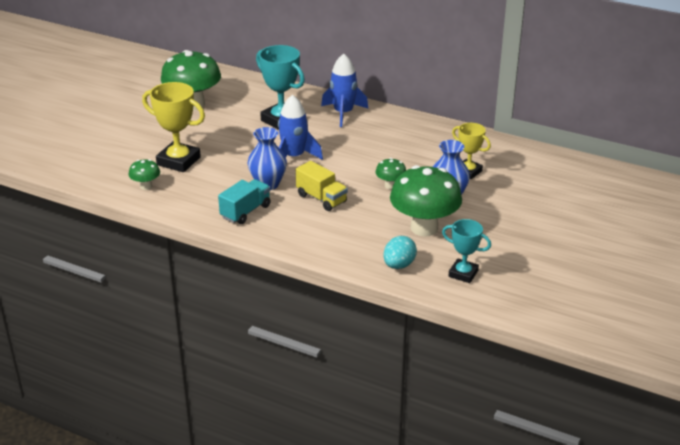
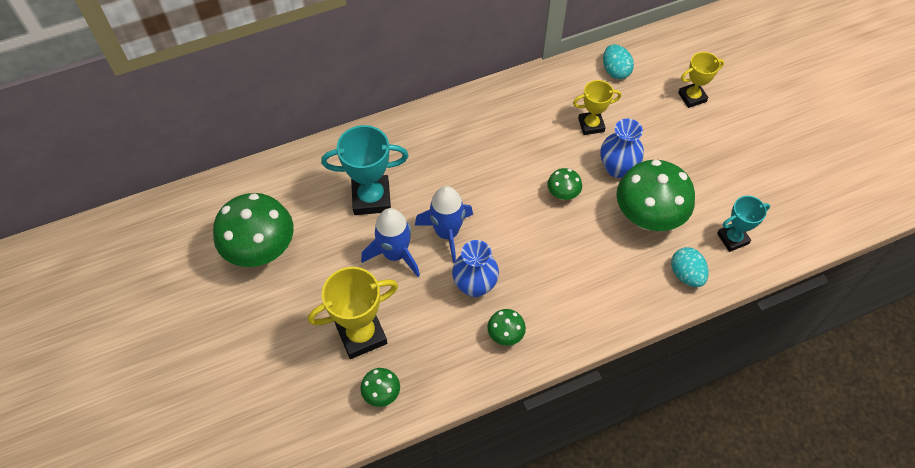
camera: 50 degrees left, 25 degrees up
(245, 211) = (505, 335): turquoise truck -> green mushroom
(321, 198) = (537, 260): yellow truck -> none
(343, 113) = (408, 142): blue rocket -> blue rocket (395, 254)
(534, 161) = (615, 71): none -> turquoise egg
(567, 202) = (692, 97): none -> yellow trophy

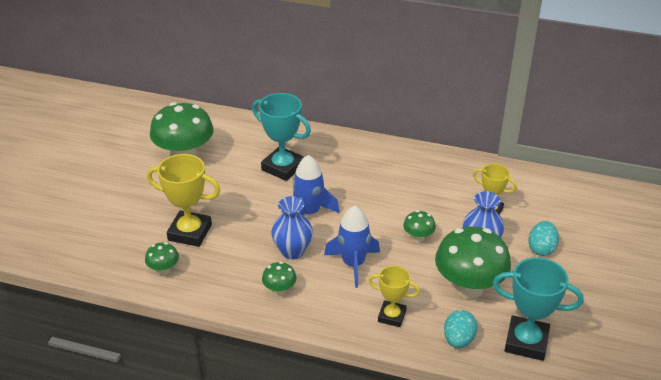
camera: 40 degrees right, 20 degrees down
(395, 254) = (262, 204): blue rocket -> blue rocket (353, 264)
(615, 71) = (549, 190): turquoise egg -> turquoise egg (541, 249)
(692, 97) = (597, 237): yellow trophy -> yellow trophy (392, 316)
(732, 238) = (526, 342): turquoise trophy -> turquoise trophy, size x1.61

